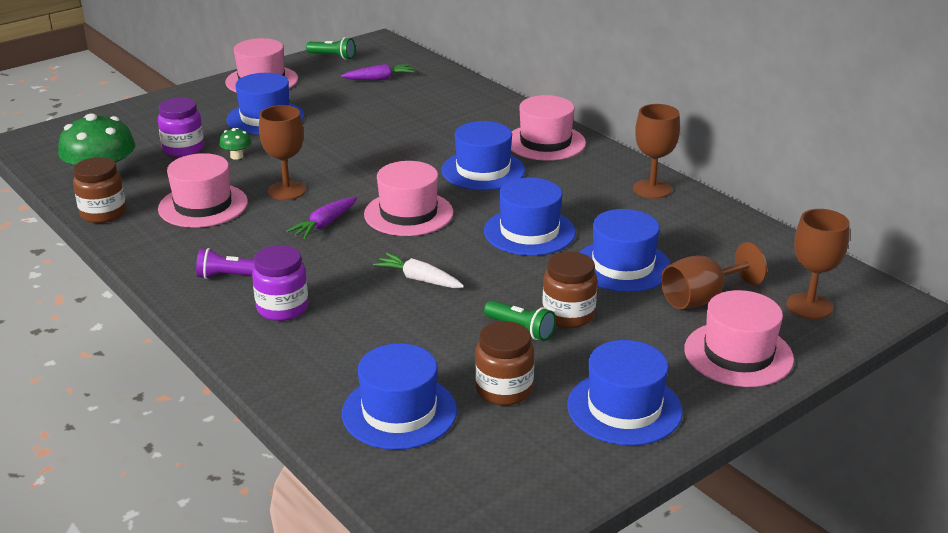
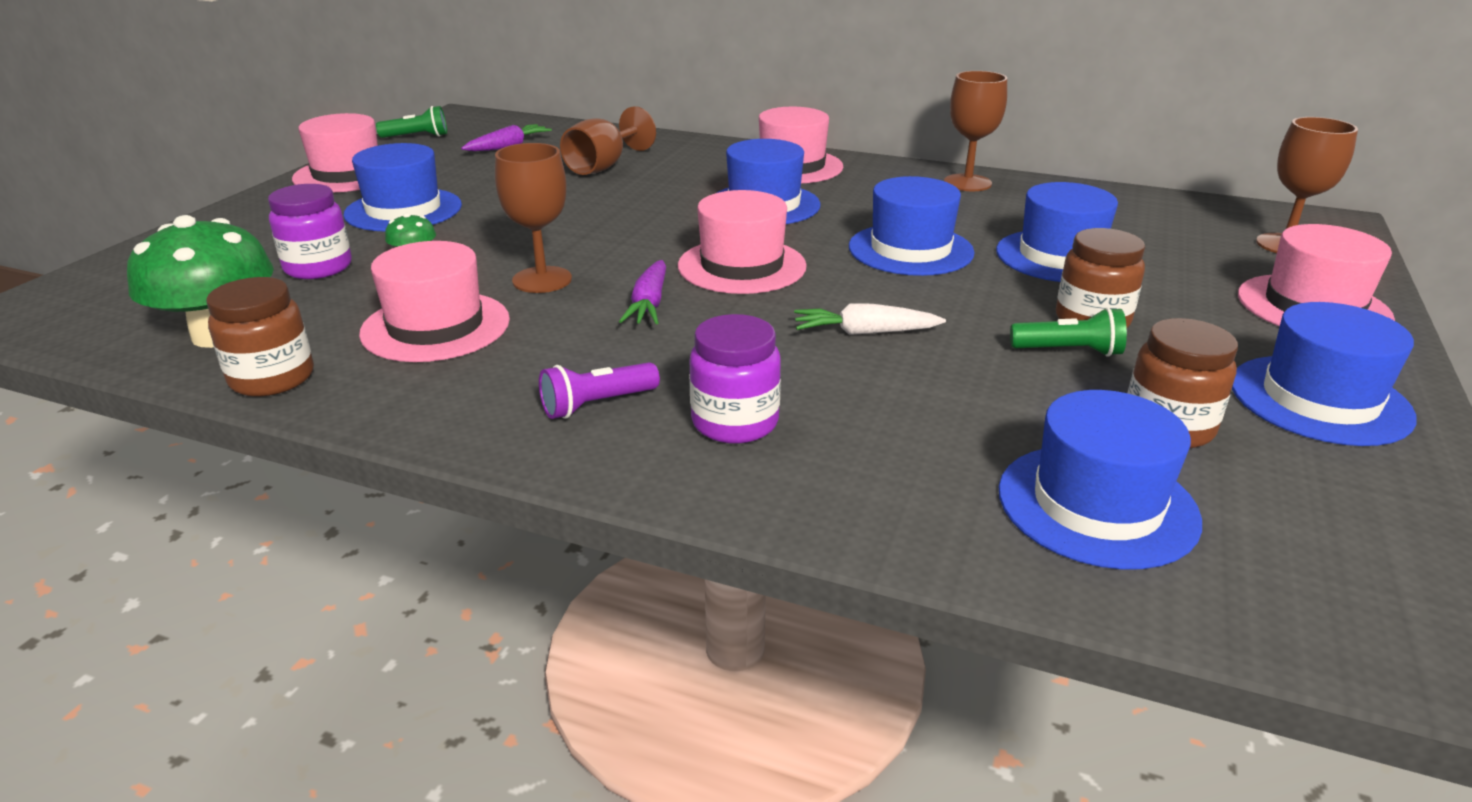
camera: 30 degrees left, 0 degrees up
(702, 298) = (1185, 265): brown goblet -> brown goblet (603, 166)

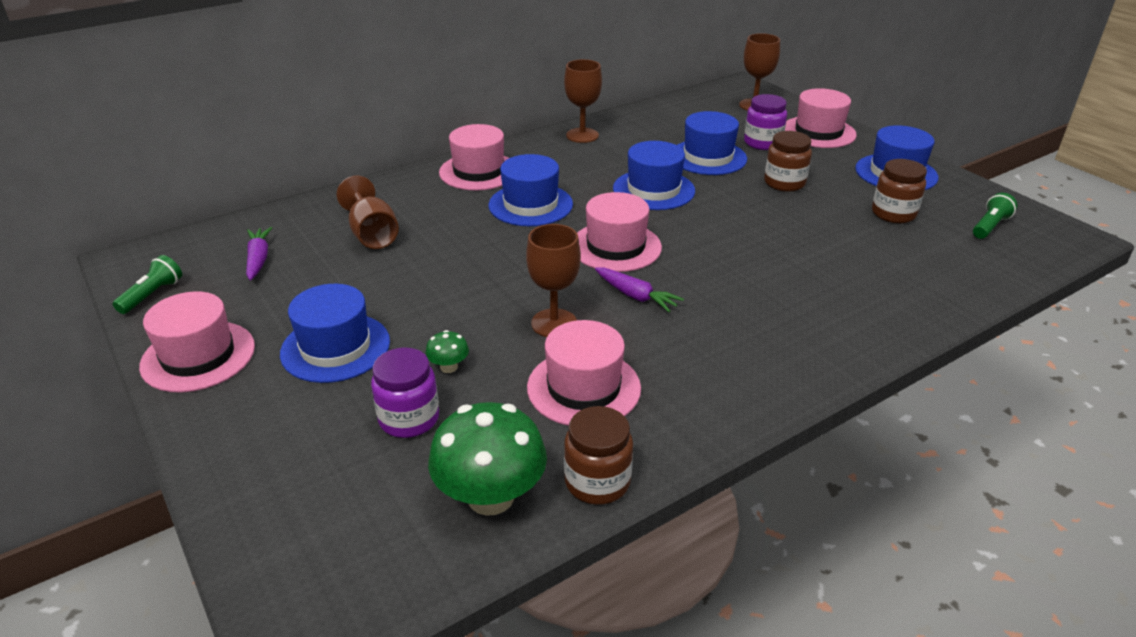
camera: 55 degrees left, 5 degrees up
(597, 405) = (750, 356): purple flashlight -> none
(735, 422) = (805, 319): purple jar -> purple jar (762, 143)
(865, 332) = (740, 244): white carrot -> none
(1069, 351) = (809, 202): green flashlight -> green flashlight (989, 226)
(1097, 505) = (941, 258): blue hat -> none

